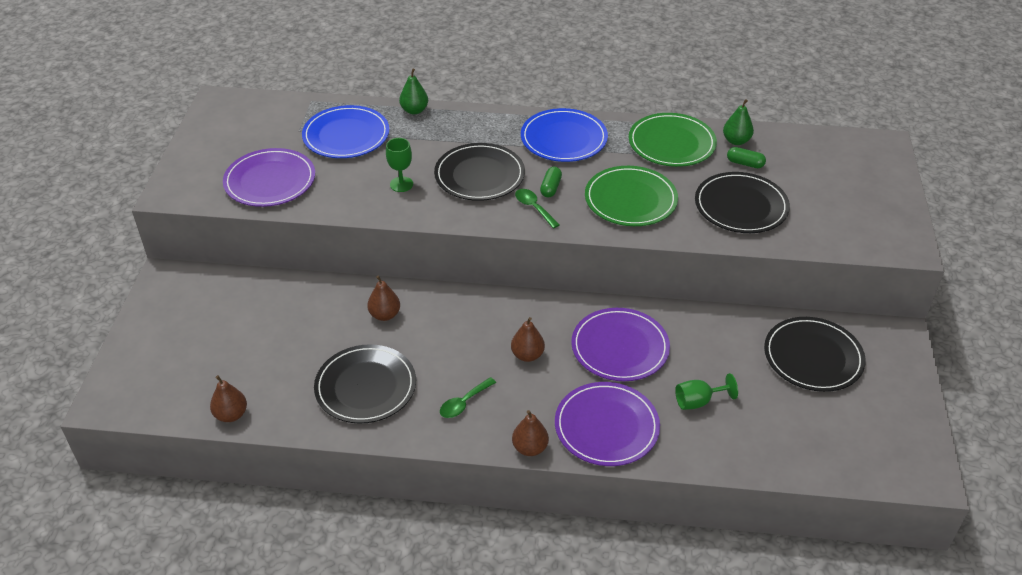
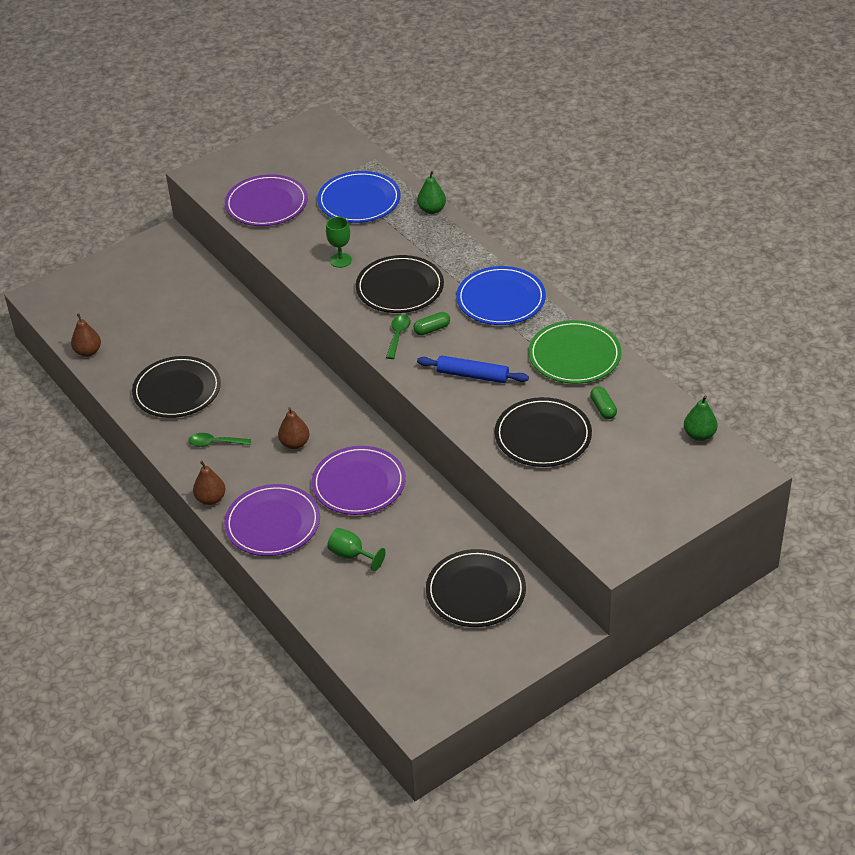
camera: 50 degrees right, 0 degrees up
(385, 315) = (251, 353): brown pear -> none
(630, 199) = (472, 375): green plate -> blue rolling pin
(736, 141) = (628, 387): green pear -> green pear (699, 435)

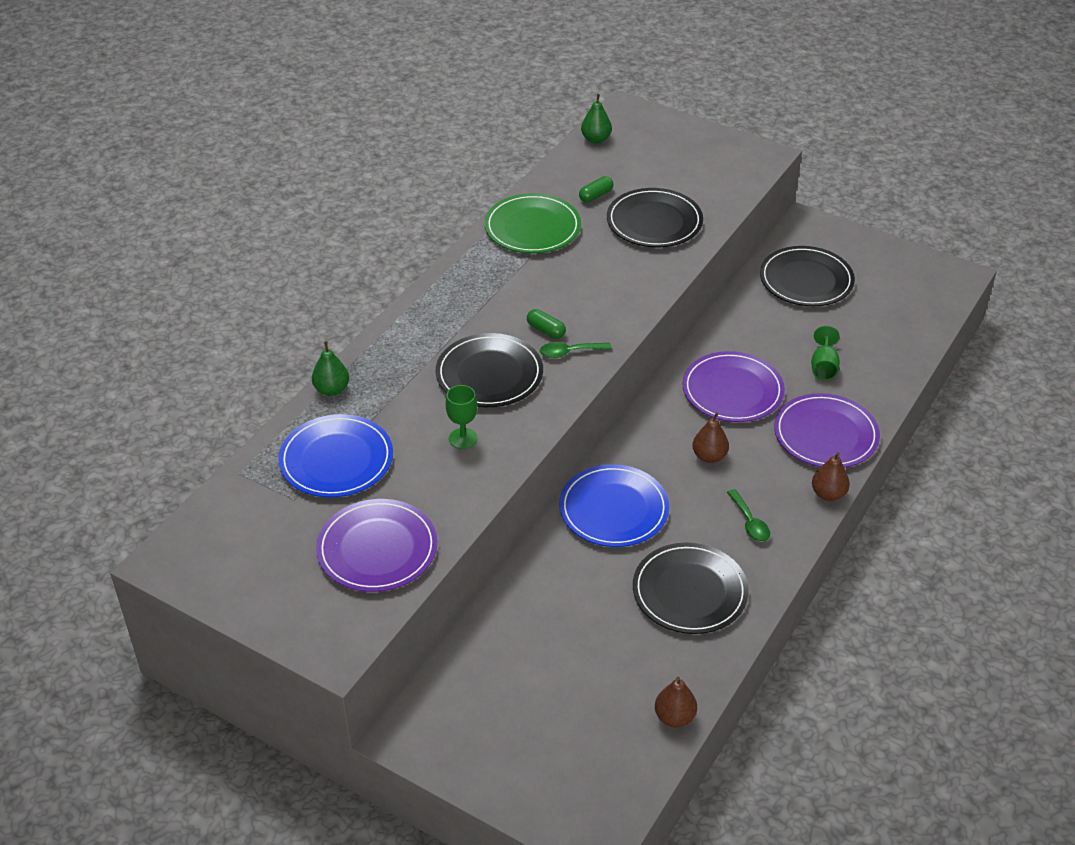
camera: 115 degrees left, 0 degrees up
(472, 375) = (600, 284): blue rolling pin -> none
(501, 299) = (471, 295): blue plate -> blue plate (613, 509)

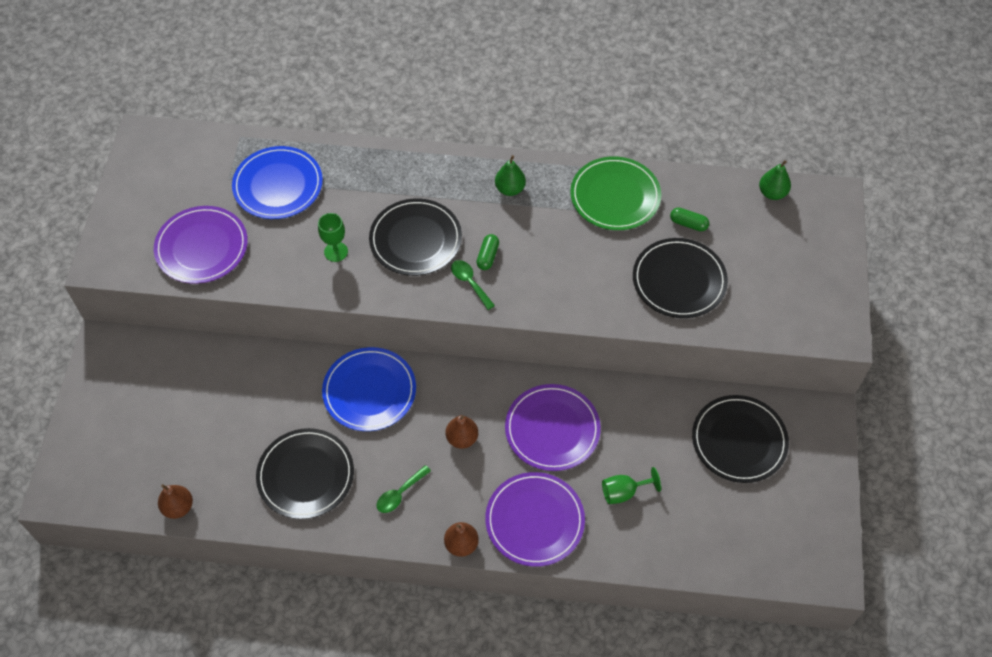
camera: 65 degrees right, 15 degrees up
(332, 389) = (349, 150): green pear -> green pear (510, 189)

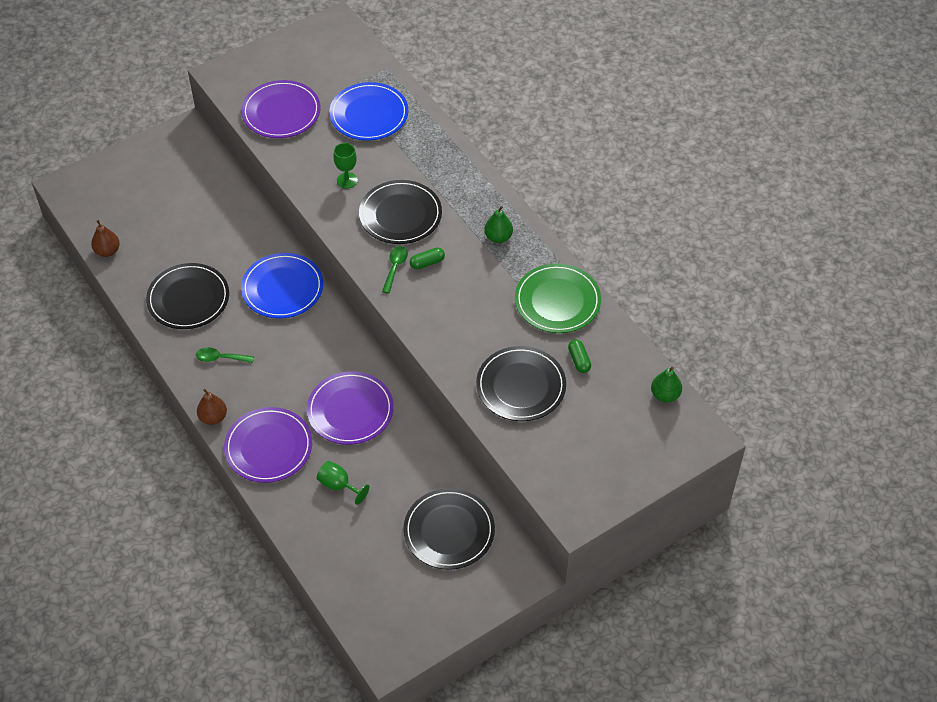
camera: 50 degrees right, 5 degrees down
(462, 438) = (294, 363): brown pear -> none

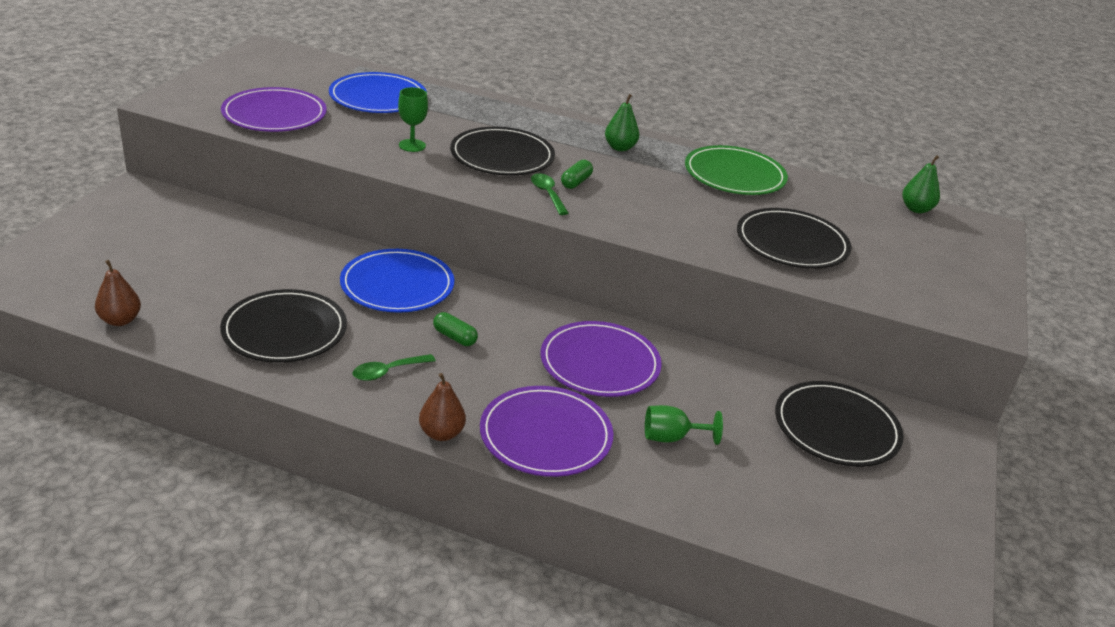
camera: 40 degrees left, 20 degrees down
(579, 360) = (813, 209): green capsule -> green capsule (455, 337)

